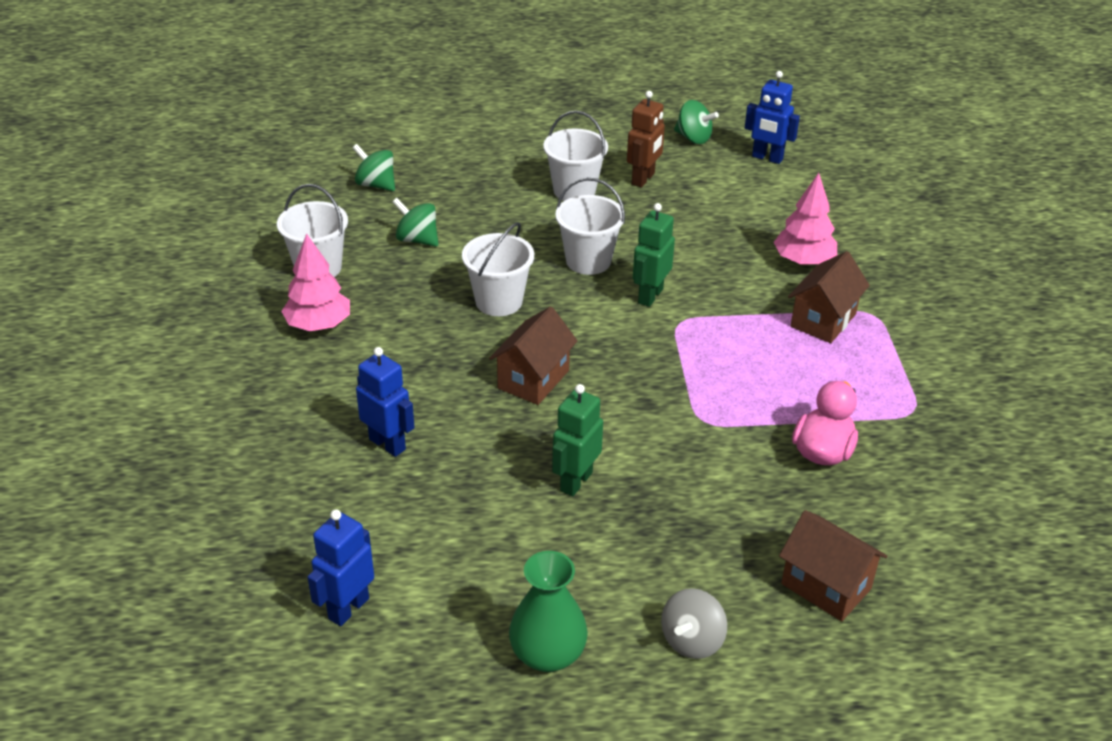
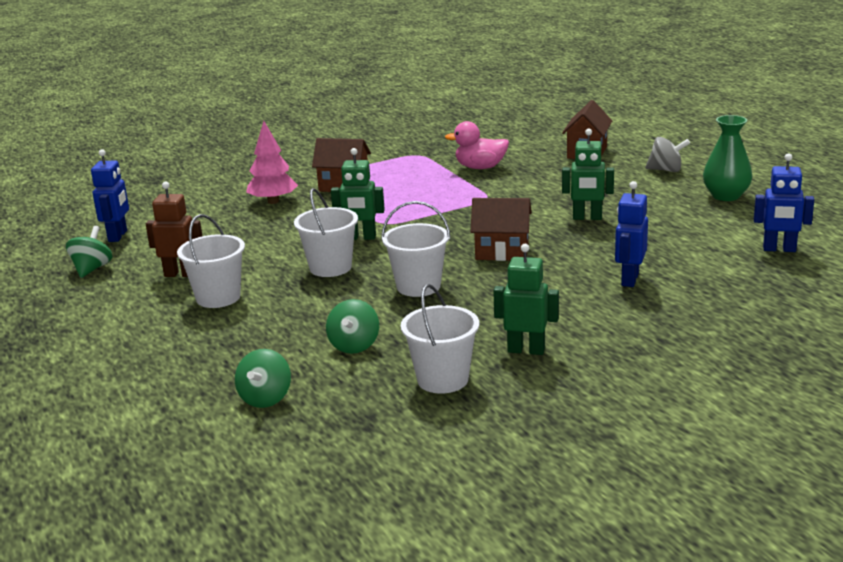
camera: 110 degrees left, 15 degrees down
(318, 325) = (526, 350): pink tree -> green robot

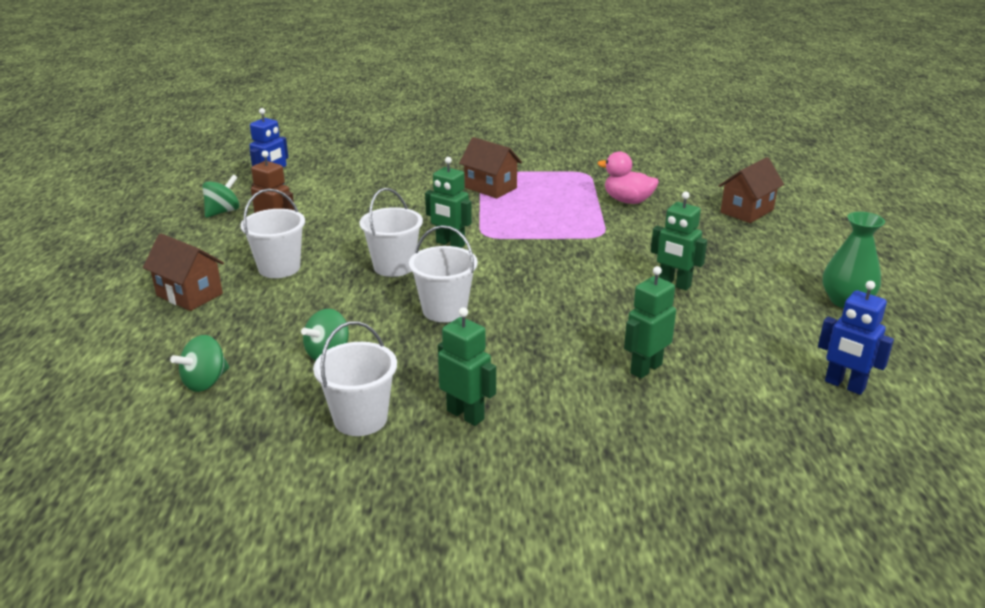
camera: 25 degrees right, 5 degrees up
(273, 201) = (419, 187): pink tree -> none
(502, 252) = (555, 297): brown house -> brown house (189, 294)
(629, 279) = (645, 368): blue robot -> green robot
(666, 170) = (809, 253): grey spinning top -> none

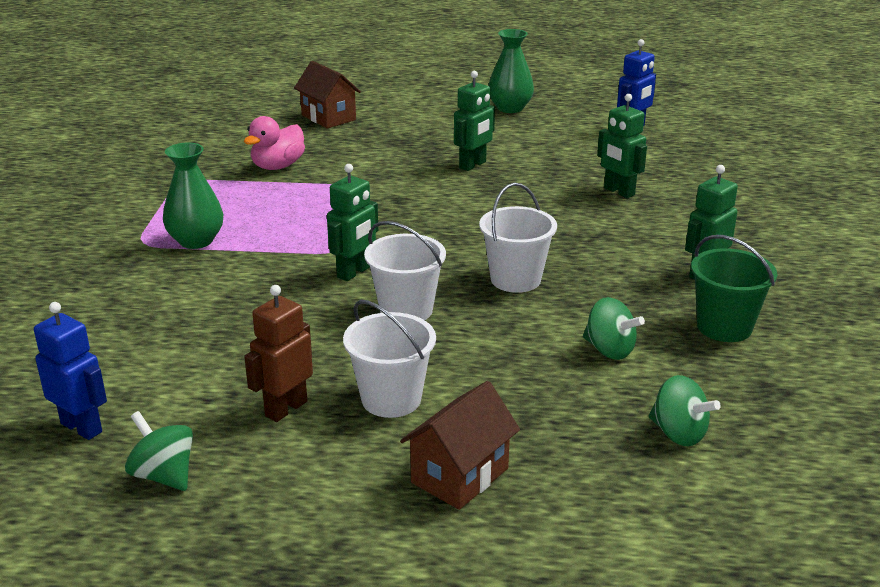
camera: 85 degrees left, 0 degrees up
(360, 419) = (724, 327): white bucket -> green bucket
(490, 188) = (196, 241): brown house -> green vase

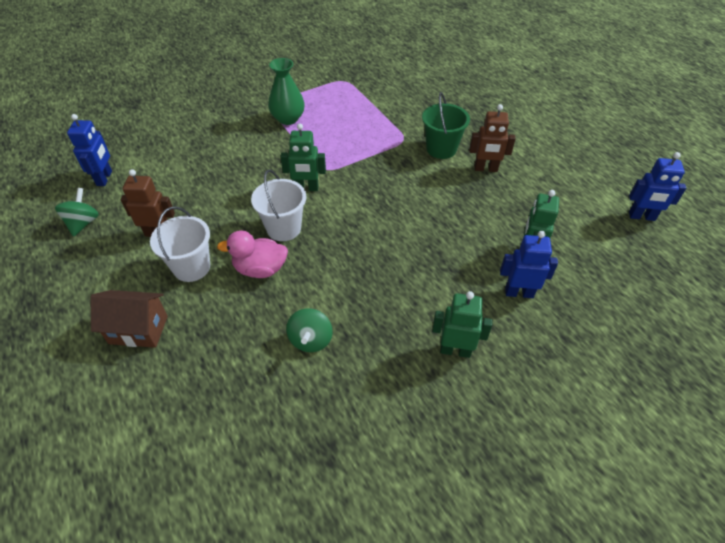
camera: 55 degrees right, 20 degrees up
(278, 166) = (395, 99): pink duck -> pink duck (260, 269)
(328, 117) = (476, 84): brown house -> none
(473, 165) = (486, 169): green robot -> brown robot
(510, 108) = (590, 145): green vase -> none
(515, 279) = (358, 257): white bucket -> none
(663, 216) = (519, 292): none -> blue robot
(678, 433) = (239, 417): green spinning top -> none
(724, 327) = (389, 391): green bucket -> green bucket (441, 149)

